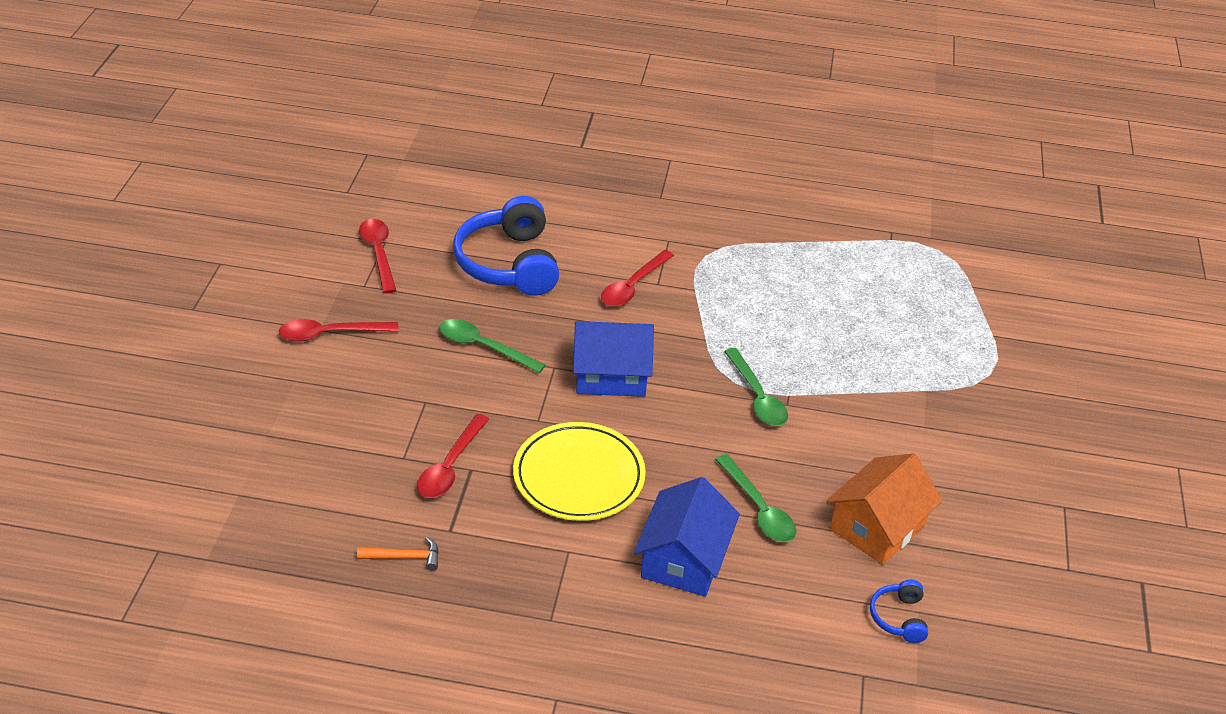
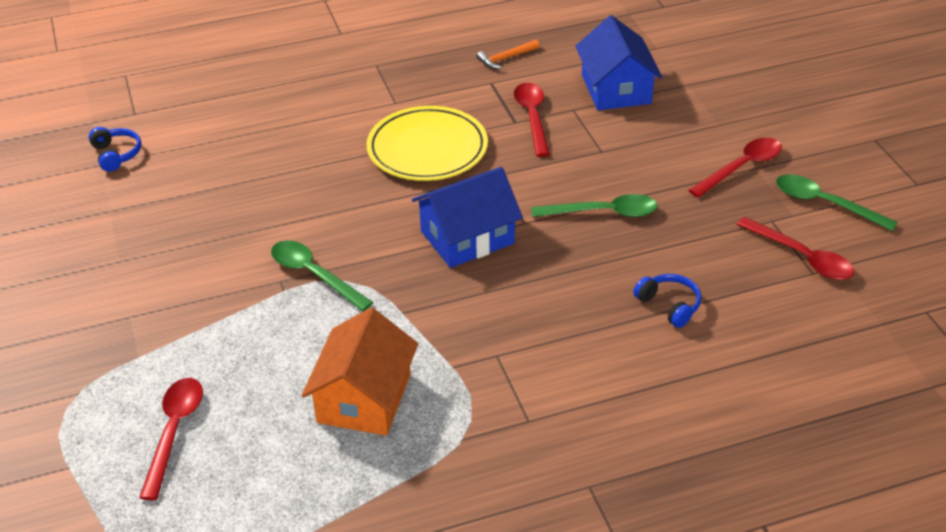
camera: 155 degrees right, 0 degrees up
(508, 263) = (669, 305): blue headphones -> blue headphones, size x0.45
(633, 286) = (520, 339): red spoon -> red spoon (174, 432)
(684, 559) = (305, 129): blue house -> blue house (616, 89)
(758, 508) = (263, 183): green spoon -> green spoon (825, 203)
(877, 526) = (153, 209): orange house -> orange house (364, 398)

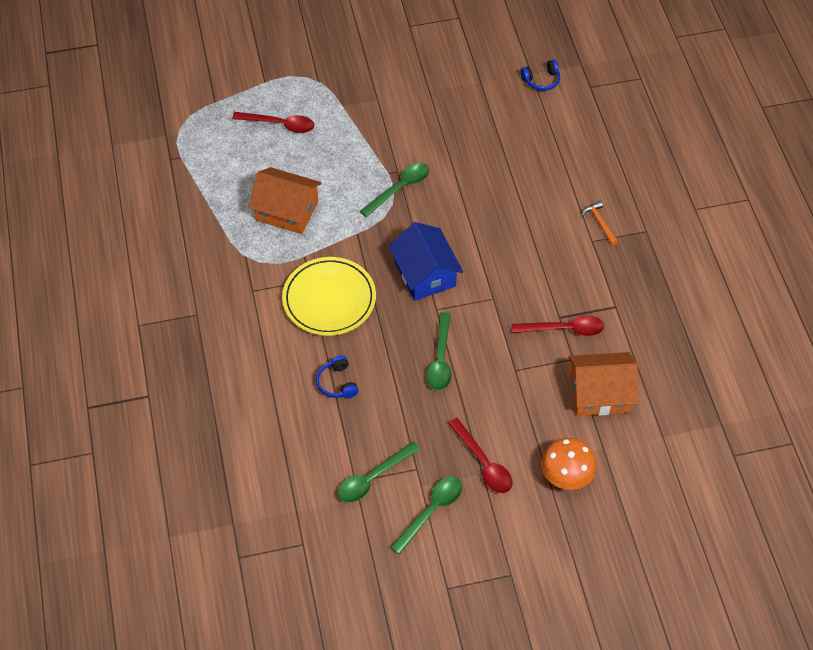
camera: 95 degrees right, 15 degrees up
(427, 149) = (529, 257): yellow plate -> yellow plate (329, 299)
(506, 58) = (650, 320): orange hammer -> orange hammer (600, 223)
(616, 89) = (599, 393): blue house -> orange house
(669, 305) = (337, 383): blue headphones -> blue headphones turned 105 degrees clockwise
(732, 107) = (566, 475): none -> orange mushroom
(801, 257) = (373, 478): red spoon -> green spoon

